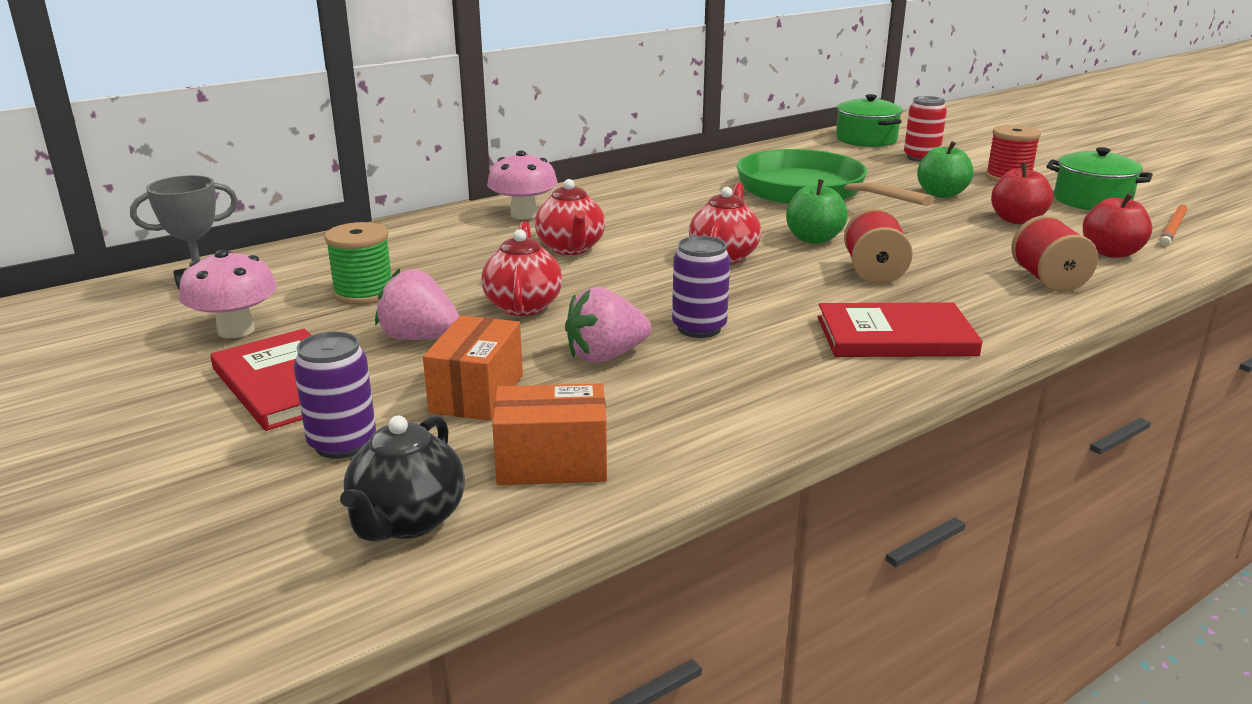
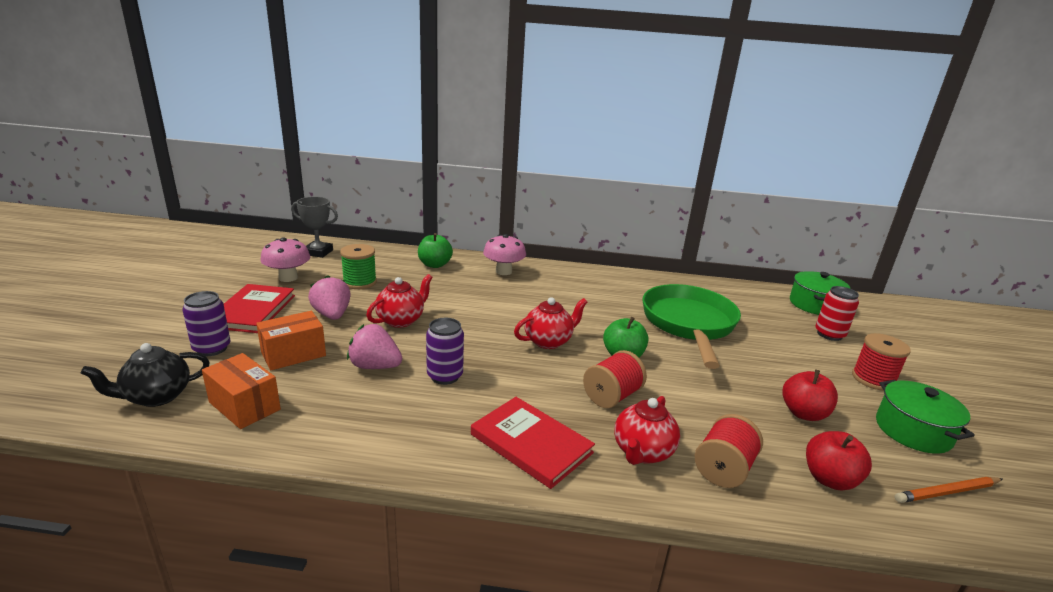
camera: 40 degrees right, 0 degrees up
(571, 248) = (484, 300): red teapot -> red teapot (642, 452)
(941, 194) = (784, 367): green apple -> green apple (434, 265)

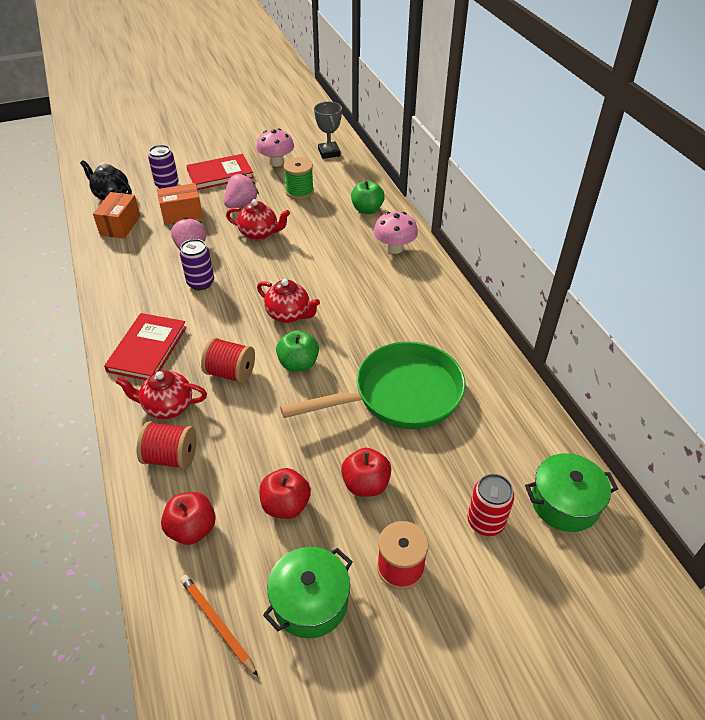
camera: 65 degrees right, 20 degrees up
(293, 354) = (182, 214): orange box -> orange box turned 45 degrees counterclockwise
(785, 368) = (366, 484): none -> red apple

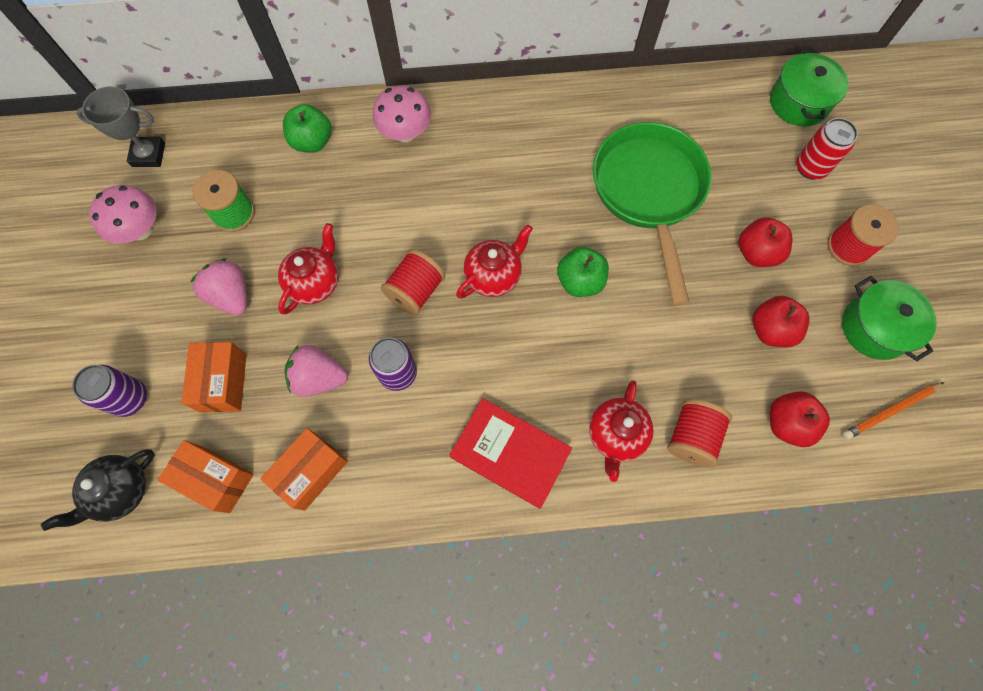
camera: 75 degrees left, 25 degrees up
(127, 260) = (311, 472): none -> orange box
(220, 174) = (136, 315): red book -> none
(231, 373) = (577, 357): red spool -> red spool (415, 291)

